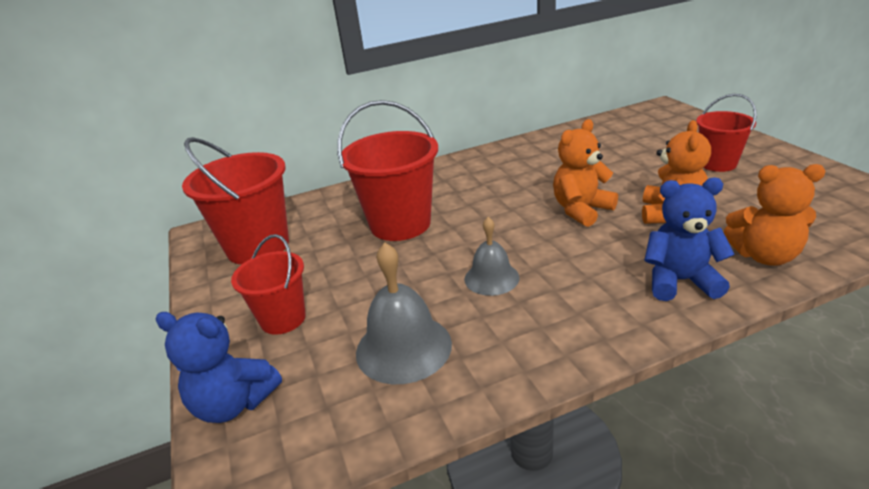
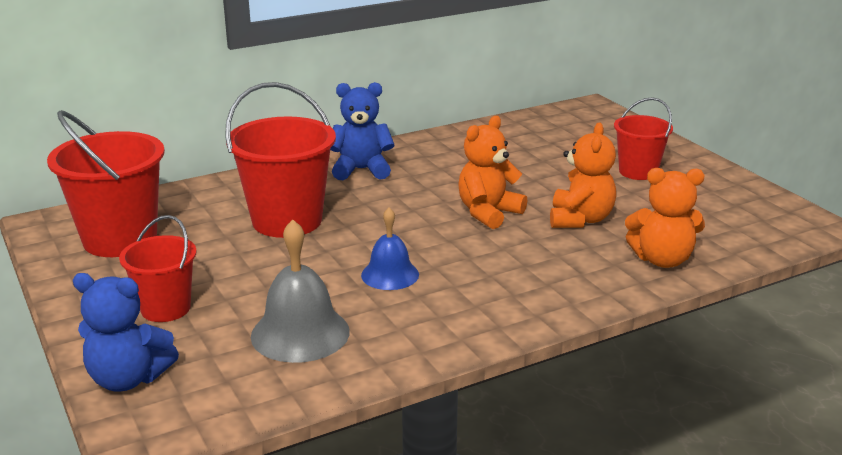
camera: 10 degrees left, 5 degrees down
(491, 278) = (390, 274): grey bell -> blue bell
(680, 281) = (578, 280): blue teddy bear -> blue teddy bear (361, 170)

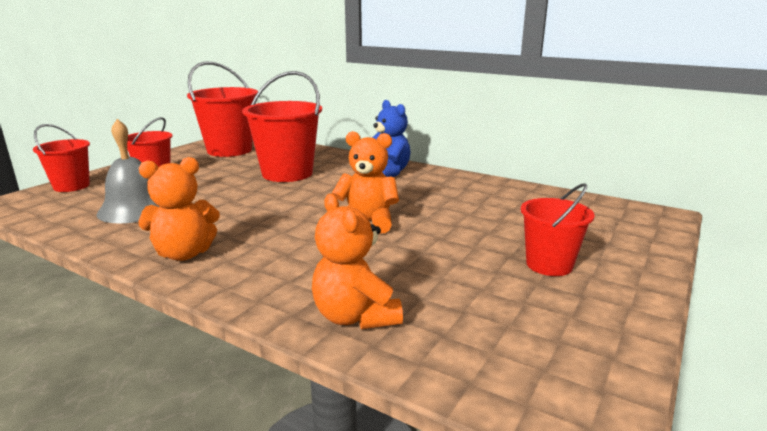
camera: 60 degrees right, 5 degrees down
(128, 379) = (71, 186): blue teddy bear -> red bucket
(390, 274) = (233, 214): blue bell -> none
(580, 219) = (400, 259): orange teddy bear -> orange teddy bear (184, 254)

